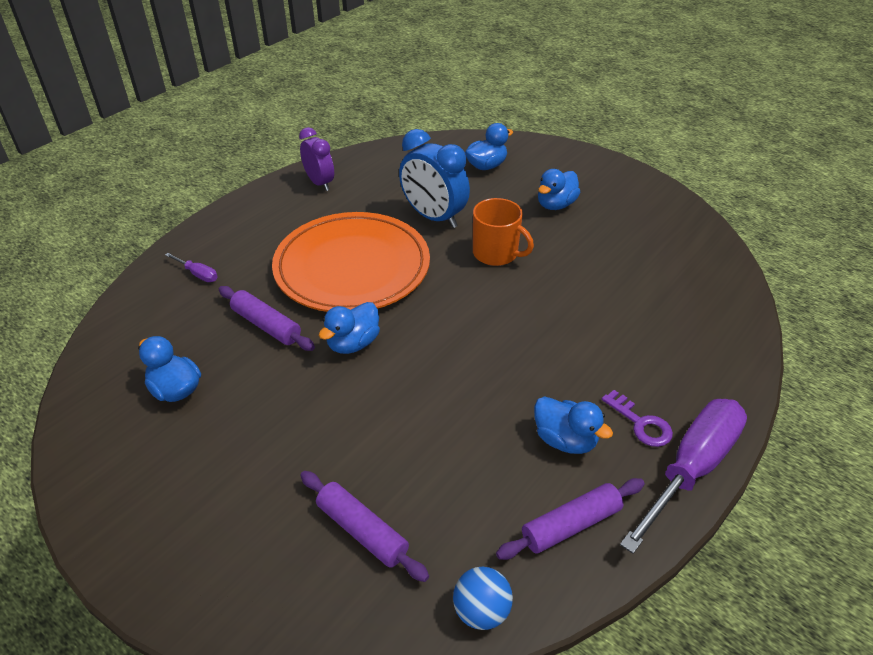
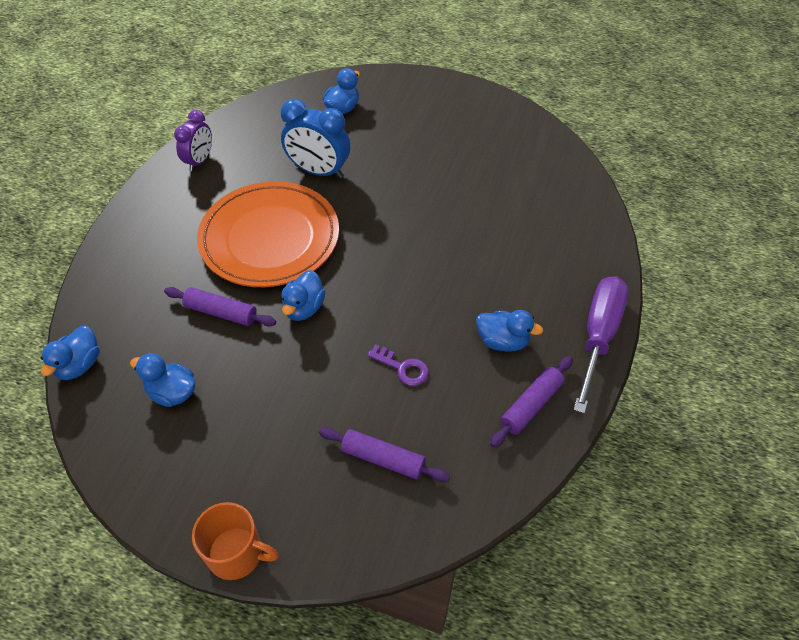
camera: 20 degrees left, 10 degrees up
(198, 274) = (133, 281): purple screwdriver -> none
(320, 183) = (199, 161): purple clock -> purple clock turned 75 degrees clockwise
(481, 611) = (493, 488): blue ball -> none
(496, 253) = (386, 193): orange mug -> orange mug (236, 553)
(556, 205) = (417, 134): blue duck -> blue duck (79, 365)
(641, 424) = (552, 312): purple key -> purple key (403, 368)

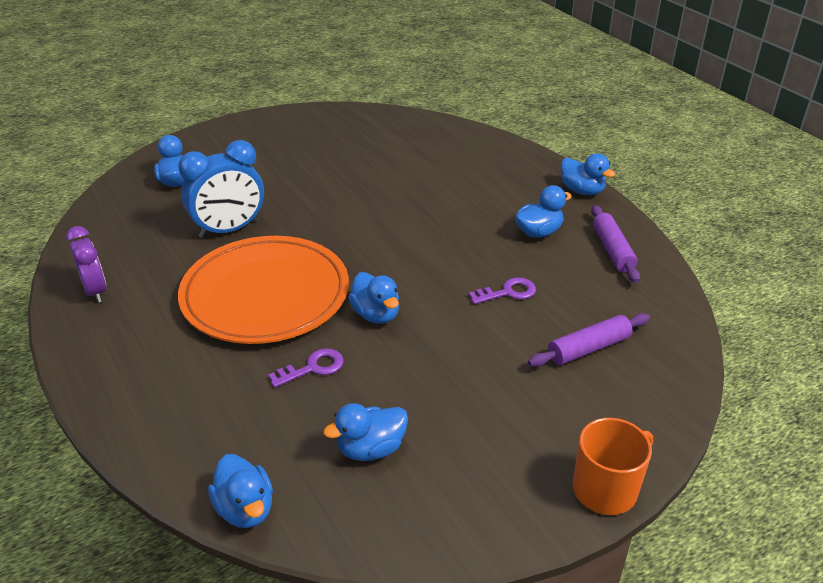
camera: 50 degrees left, 15 degrees down
(221, 312) = (313, 368): purple rolling pin -> purple key
(598, 335) = (582, 191): purple screwdriver -> blue duck

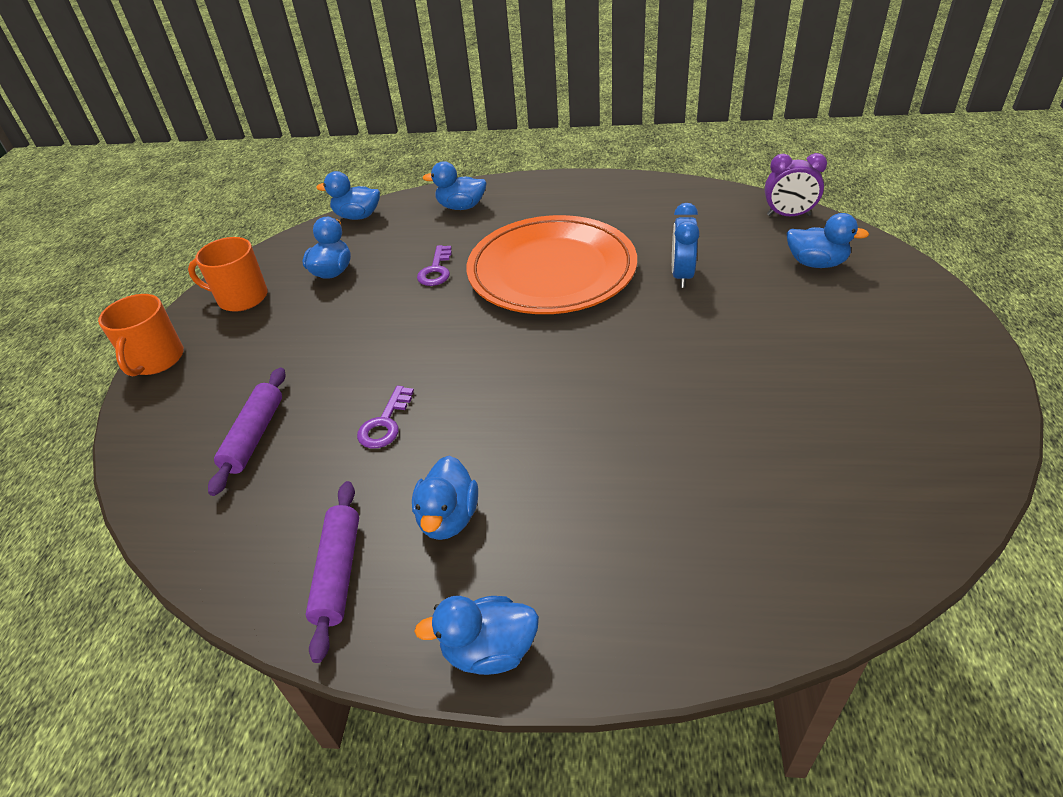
camera: 130 degrees right, 5 degrees up
(95, 291) = (643, 196): purple clock -> purple clock (788, 215)
(229, 230) = (682, 275): blue clock -> blue clock, size x0.66
(376, 314) = (457, 322): blue duck -> blue duck (461, 207)
(472, 498) = (241, 298): none -> orange mug
(612, 250) = (338, 572): purple rolling pin -> purple rolling pin turned 60 degrees clockwise

